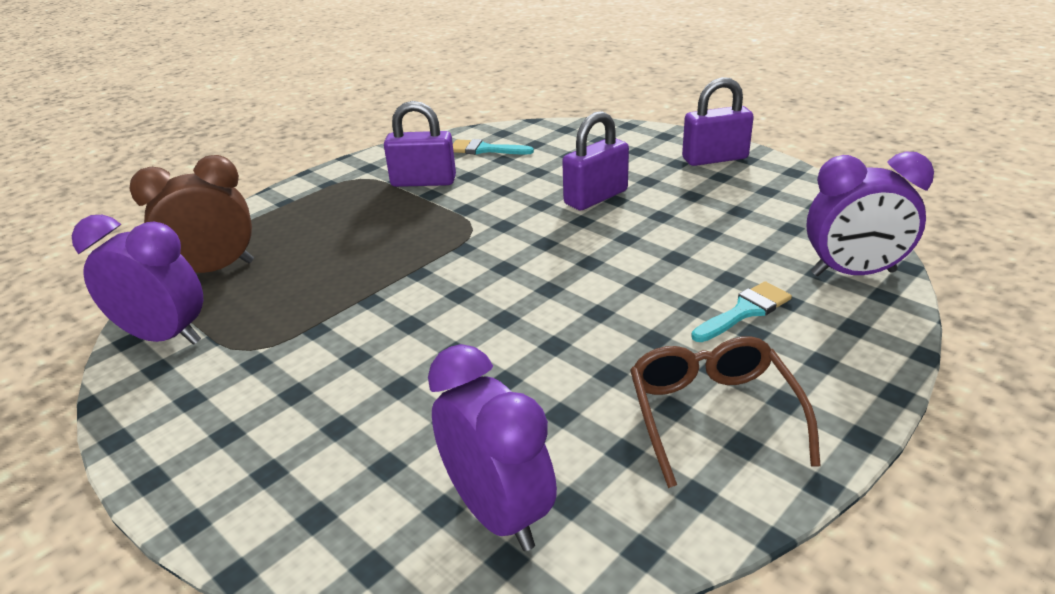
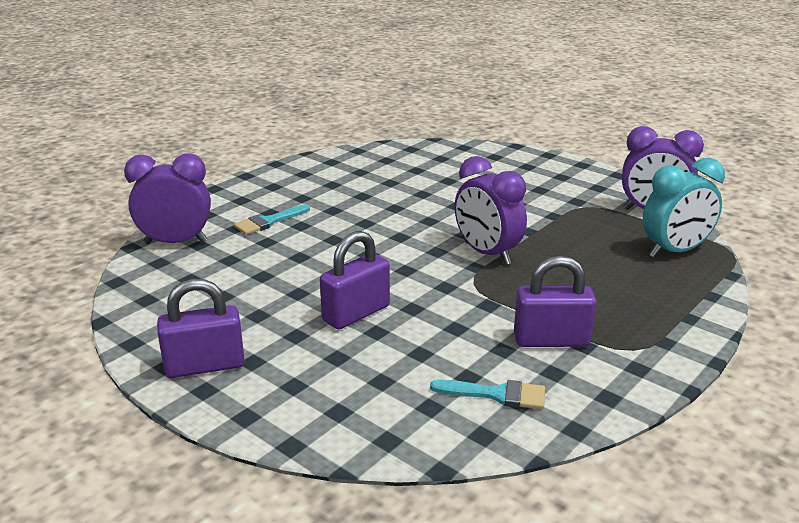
camera: 175 degrees right, 5 degrees down
(214, 270) = (675, 251): brown clock -> turquoise clock
(498, 512) = (416, 157): purple clock -> purple clock (487, 254)
(712, 414) = (313, 181): brown glasses -> none

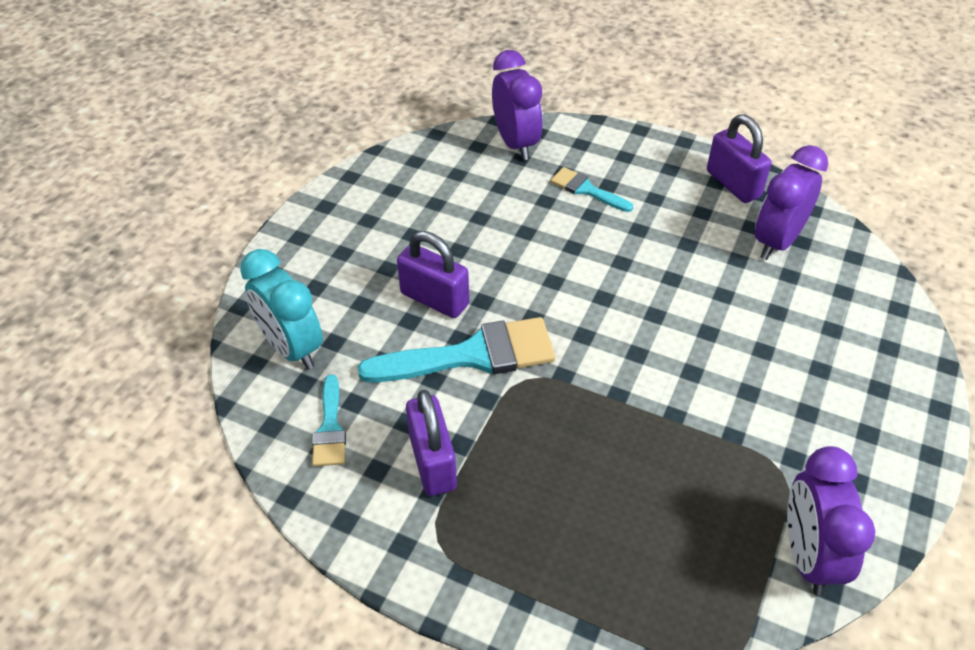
camera: 75 degrees right, 20 degrees up
(205, 366) = (329, 227): purple padlock -> purple padlock (733, 184)
(436, 304) = (472, 355): none -> turquoise brush
(487, 254) = (596, 381): purple clock -> purple clock (777, 241)
(675, 251) = (692, 584): turquoise clock -> turquoise clock (292, 348)

